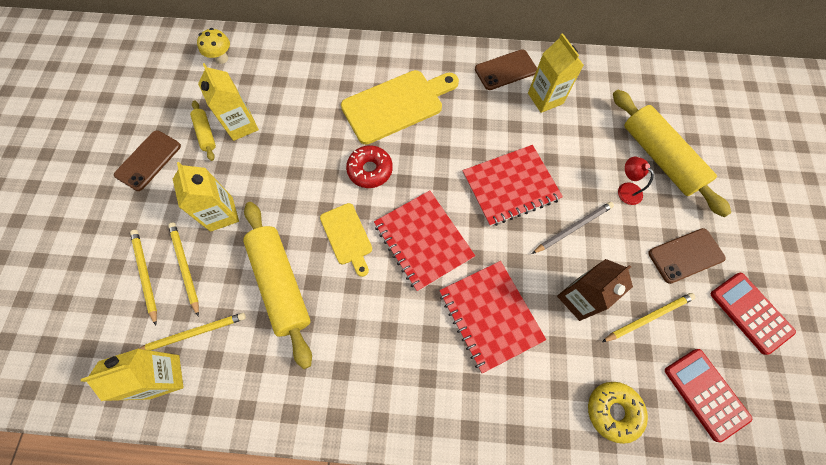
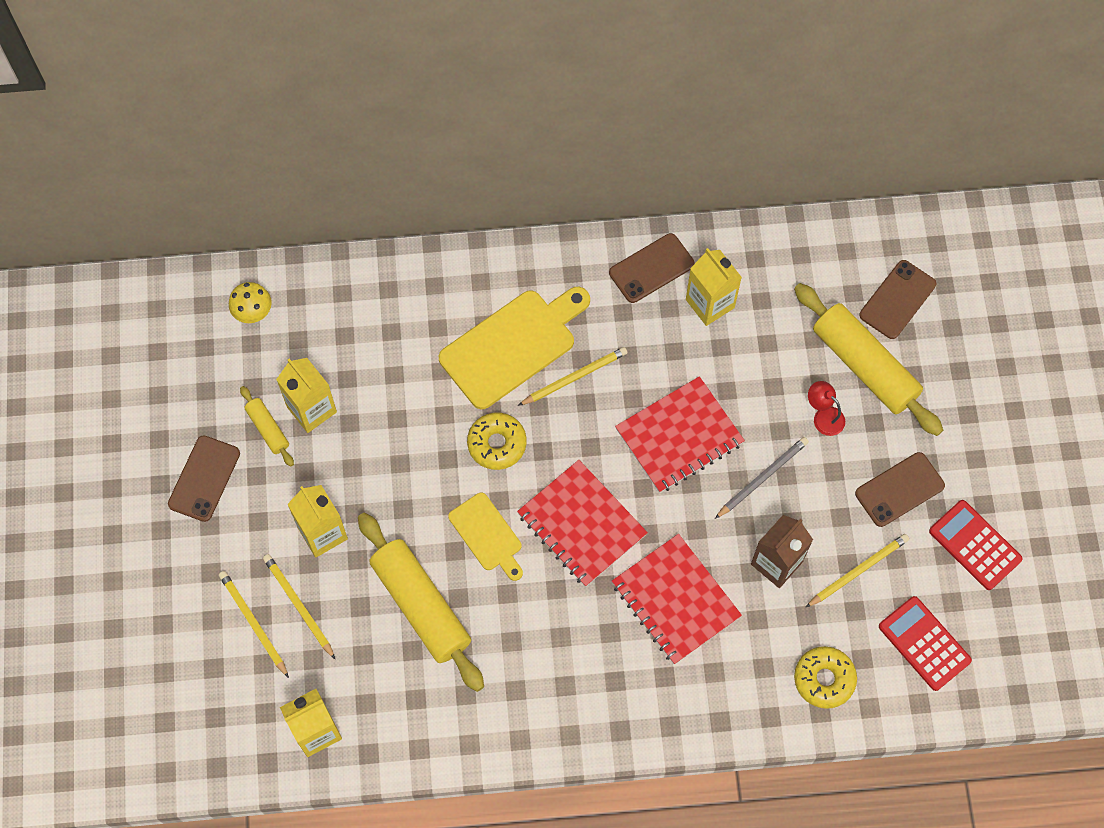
camera: 10 degrees left, 0 degrees up
(193, 333) = (334, 679): yellow pencil -> yellow pencil (574, 377)
(370, 170) = (497, 444): red donut -> yellow donut
(686, 116) = (897, 300): none -> brown phone

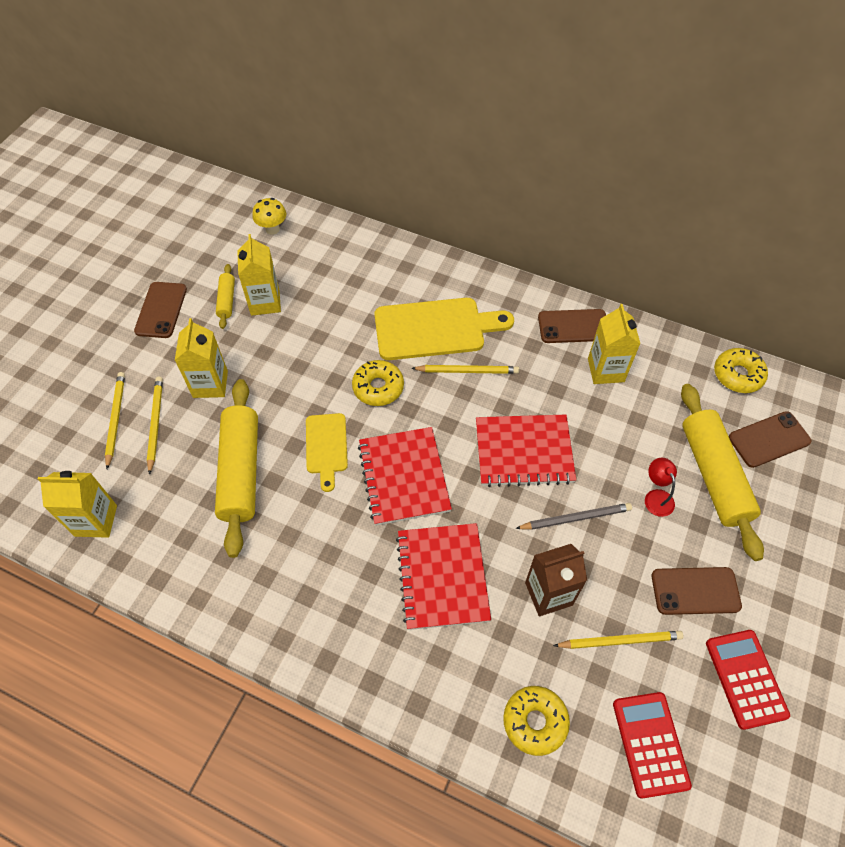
camera: 30 degrees right, 10 degrees down
(204, 478) = (161, 310): brown phone -> brown phone turned 45 degrees counterclockwise
(838, 241) = (738, 375): none -> yellow donut

